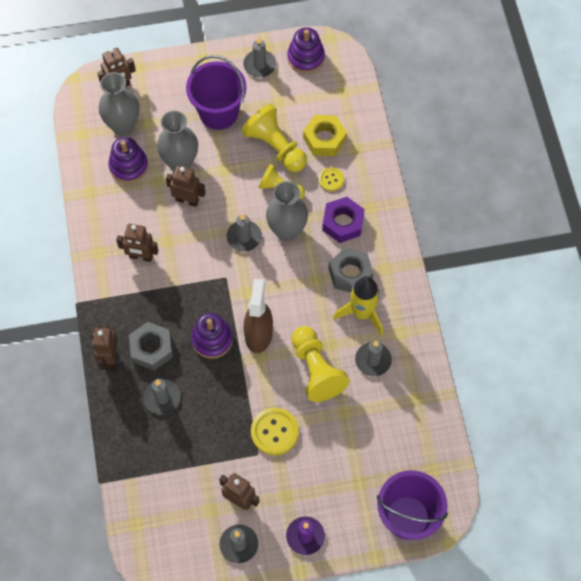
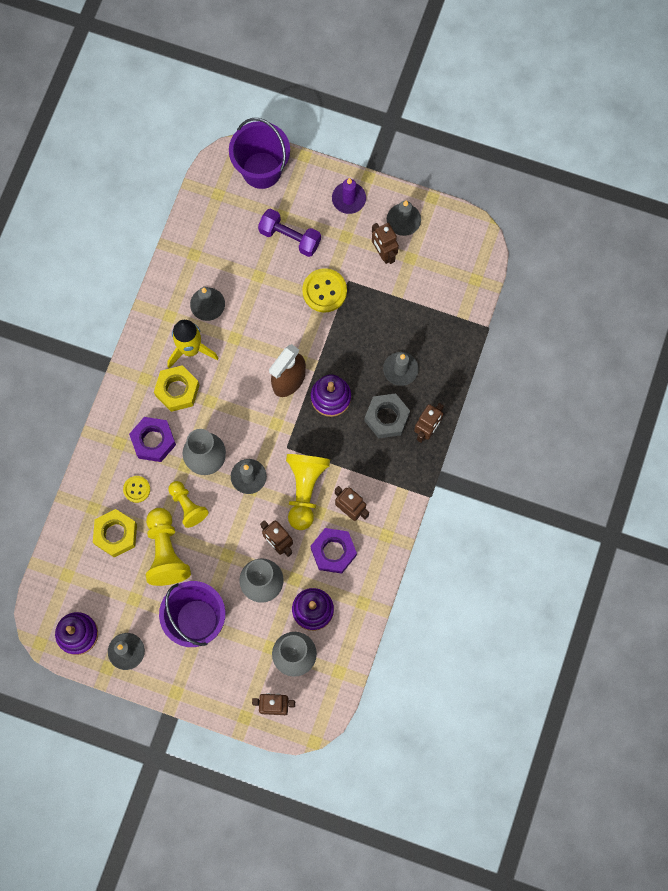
camera: 150 degrees left, 10 degrees up
(136, 217) = (333, 552): none -> purple nut
(316, 370) = (259, 323): yellow pawn -> yellow pawn (305, 490)
(338, 465) = (290, 237): none -> purple dumbbell
(350, 273) = (177, 390): grey nut -> yellow nut

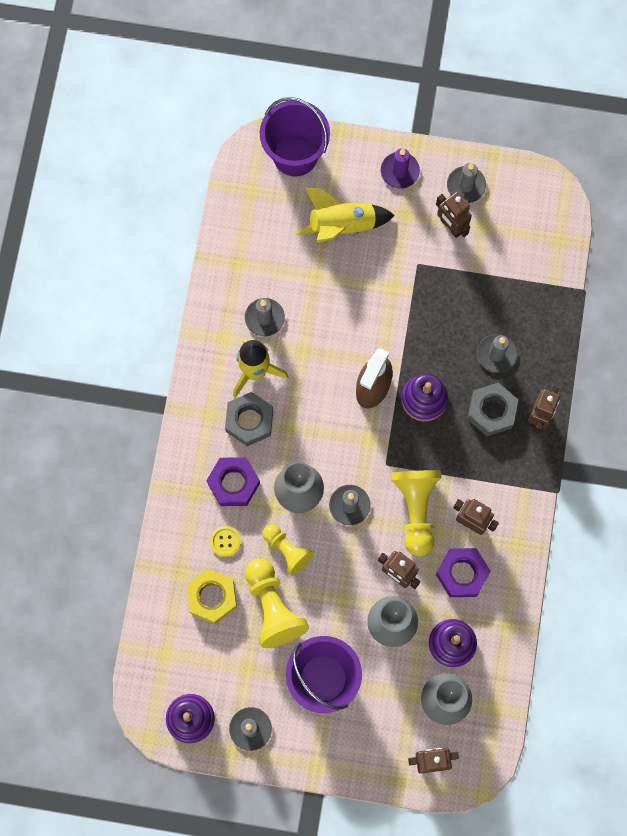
camera: 10 degrees left, 0 degrees up
(177, 390) = (249, 421): yellow nut -> grey nut
(290, 237) = (342, 226): purple dumbbell -> yellow rocket
(324, 291) = (393, 280): yellow button -> none

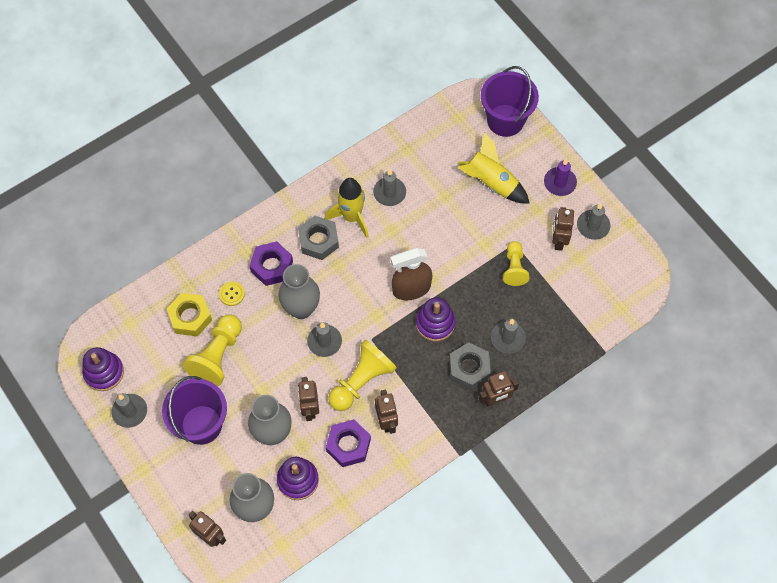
camera: 45 degrees right, 10 degrees down
(287, 550) = (260, 332): yellow pawn -> yellow pawn (514, 268)

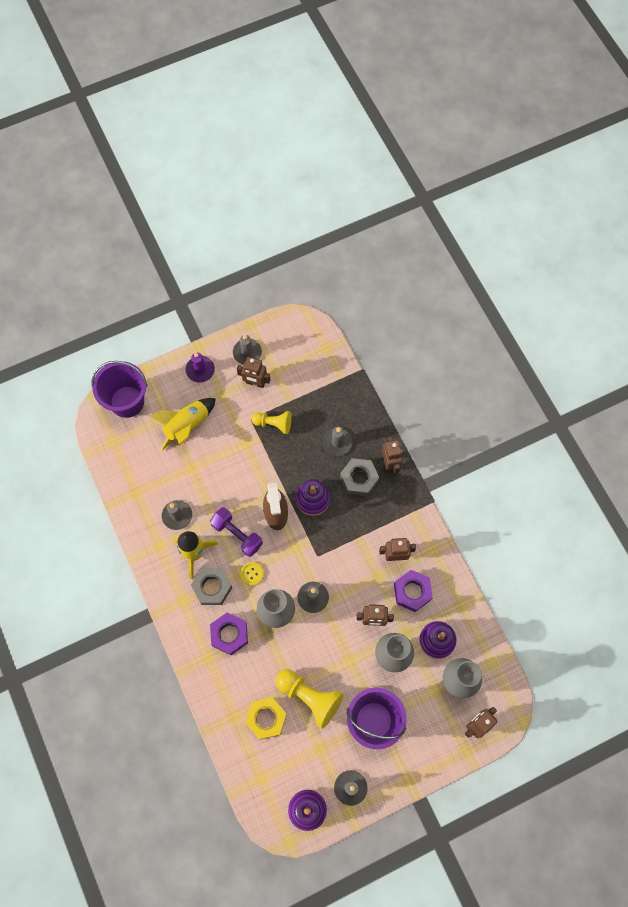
camera: 80 degrees left, 5 degrees up
(232, 294) = (250, 676): yellow button -> yellow button (252, 574)
(361, 381) = (355, 571): yellow pawn -> none
(380, 254) = (237, 534): none -> purple dumbbell

